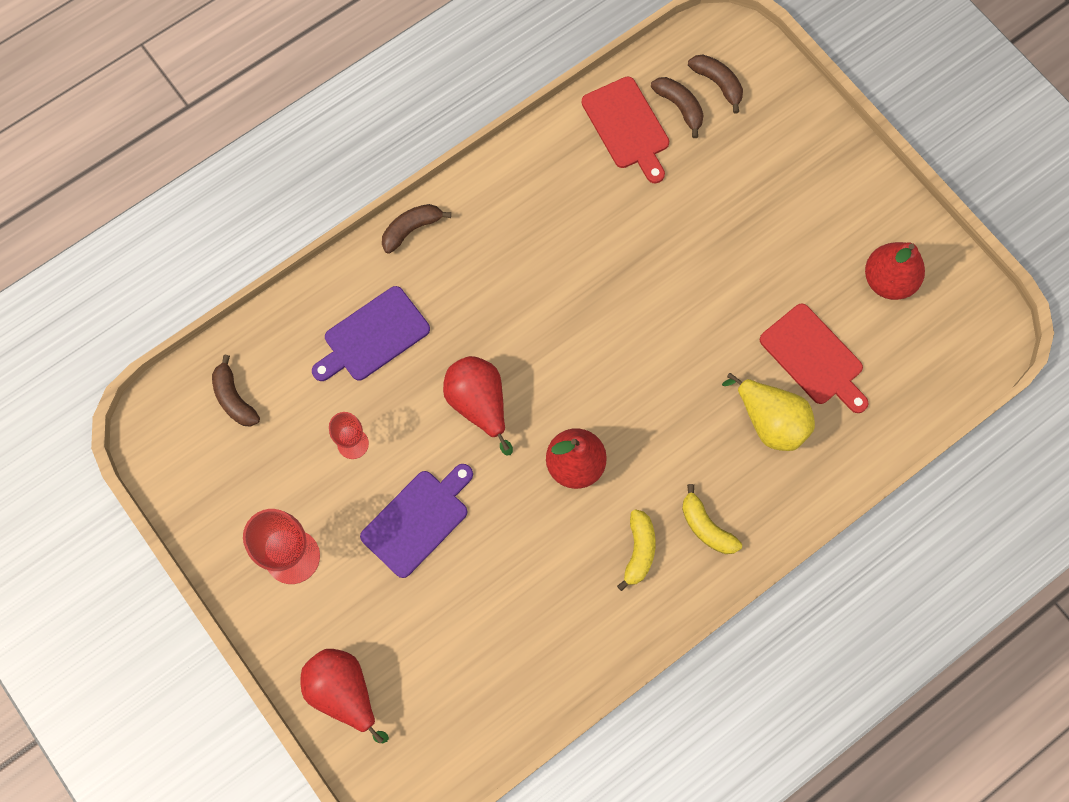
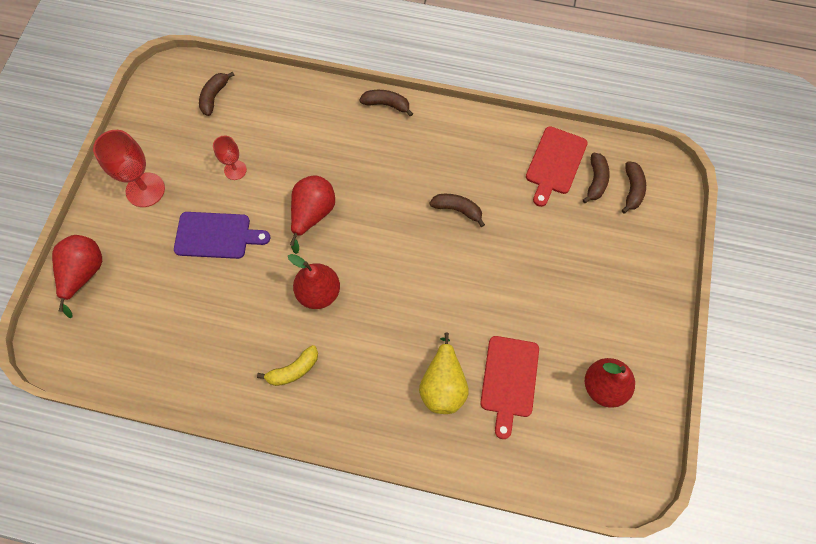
camera: 50 degrees right, 5 degrees down
(373, 336) = (307, 133): purple cutting board -> none
(598, 260) = (457, 210): none -> brown banana
(706, 527) = (341, 398): yellow banana -> none

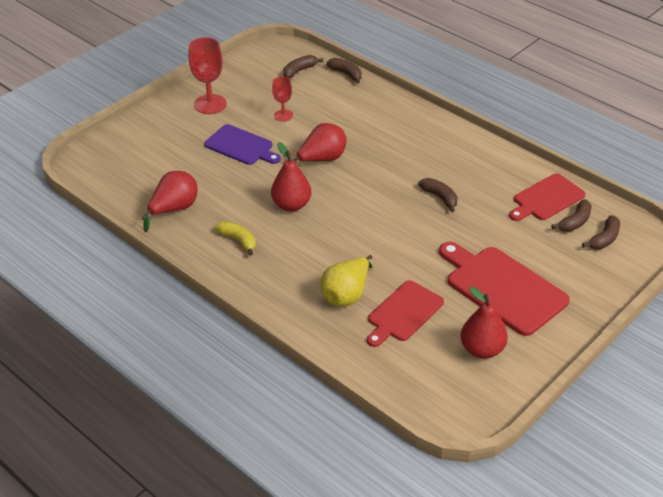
camera: 30 degrees right, 25 degrees down
(84, 274) = (133, 133): red pear -> red pear (174, 209)
(293, 370) = (238, 240): yellow banana -> yellow banana turned 135 degrees counterclockwise
(386, 105) = (429, 117): brown banana -> brown banana (346, 74)
(579, 299) = (502, 288): none -> red cutting board

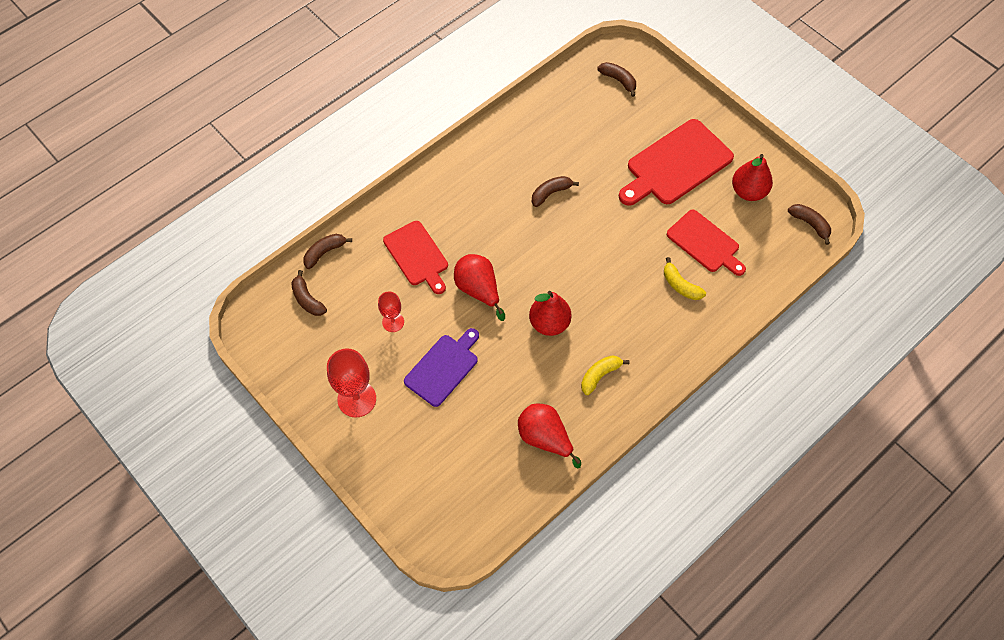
camera: 85 degrees left, 20 degrees up
(347, 294) = (680, 285): yellow pear -> yellow banana
(546, 199) = (561, 110): red cutting board -> red cutting board (417, 256)
(575, 222) = (595, 96): brown banana -> brown banana (810, 224)

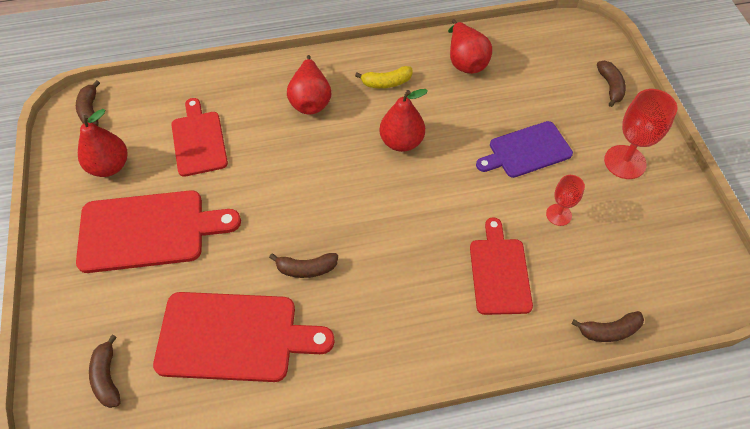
camera: 150 degrees left, 5 degrees down
(307, 299) = (647, 283): brown banana -> brown banana (610, 87)
(478, 290) = (452, 204): red pear -> red pear (310, 100)
(564, 133) = (234, 337): none -> red cutting board
(680, 285) = (256, 117): yellow banana -> none

